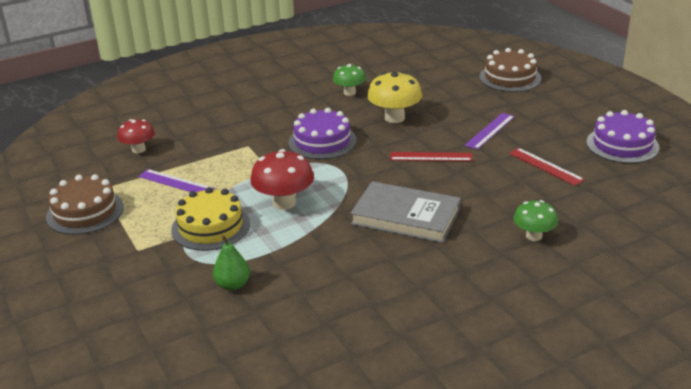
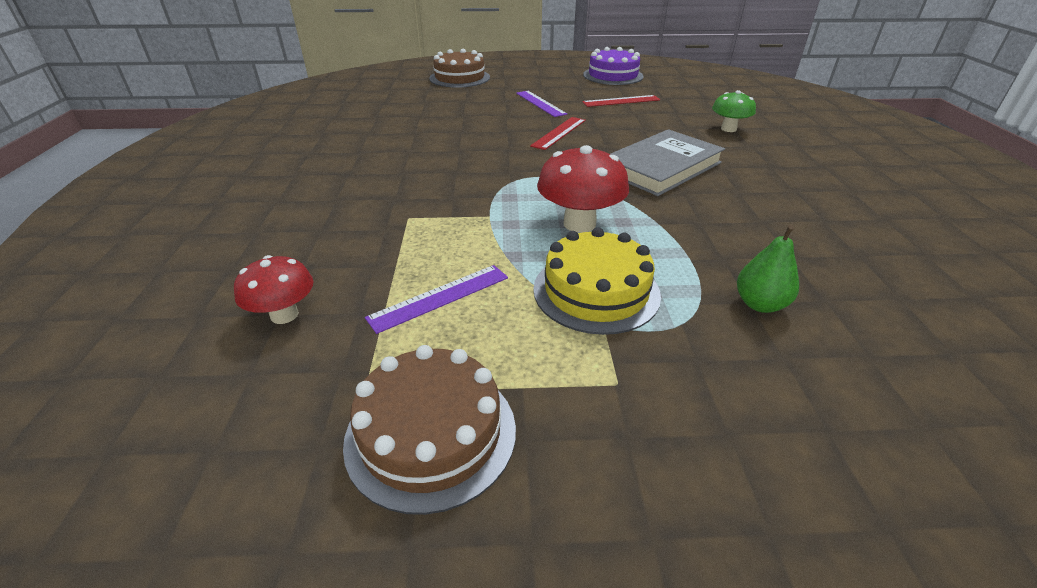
camera: 65 degrees left, 5 degrees up
(322, 141) = (462, 172): purple cake -> none
(349, 92) = (375, 136): green mushroom -> none
(394, 118) = (463, 130): yellow mushroom -> none

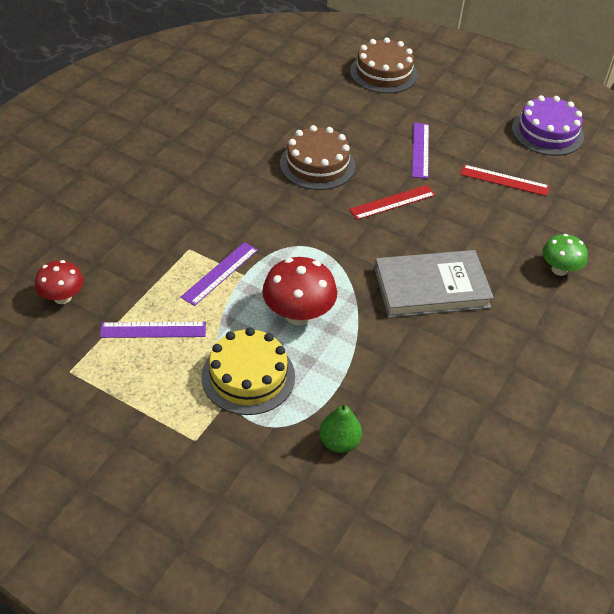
camera: 30 degrees right, 10 degrees up
(431, 433) = (81, 412): brown cake -> brown cake (317, 164)
(463, 223) = (220, 273): none -> purple ruler

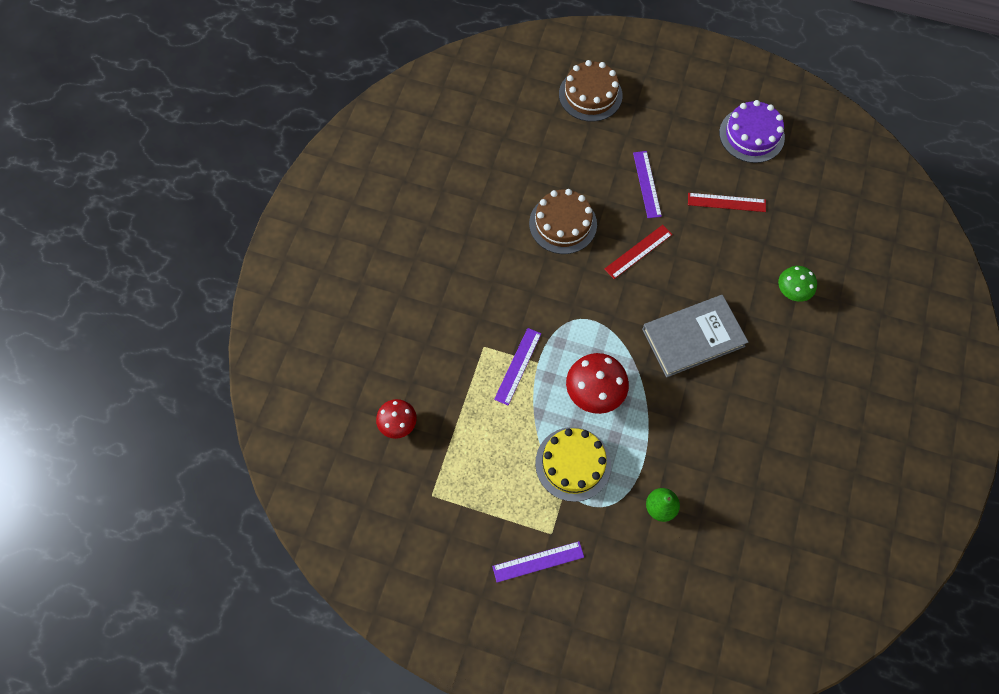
camera: 10 degrees left, 20 degrees up
(153, 330) = (483, 438): purple ruler -> purple ruler (538, 561)

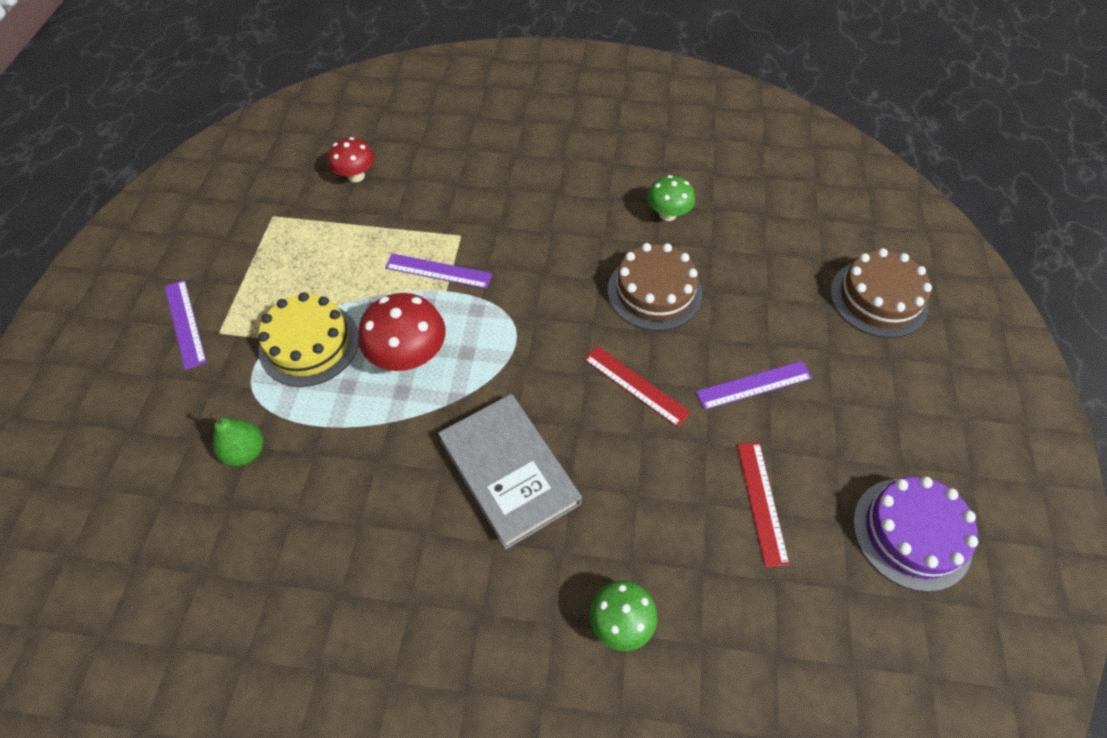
camera: 80 degrees right, 10 degrees down
(491, 199) = (667, 214): none -> green mushroom

